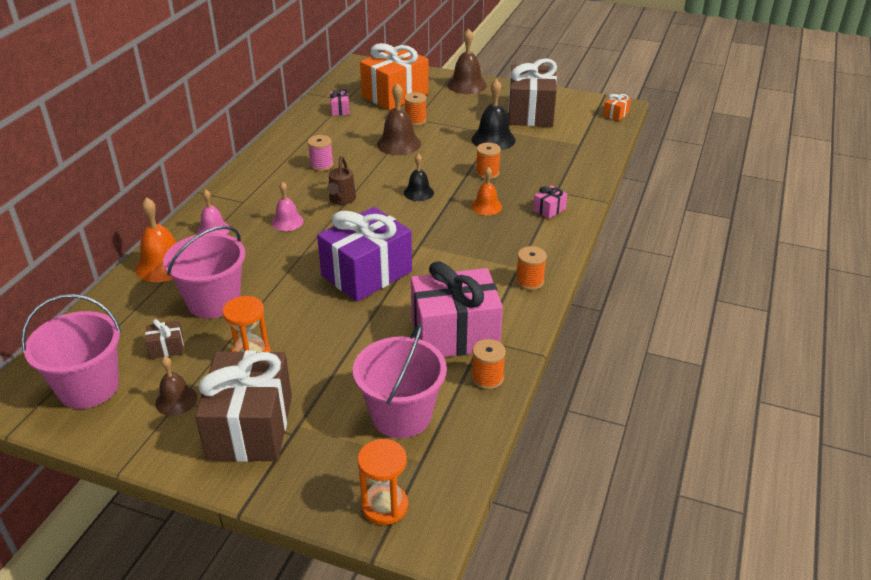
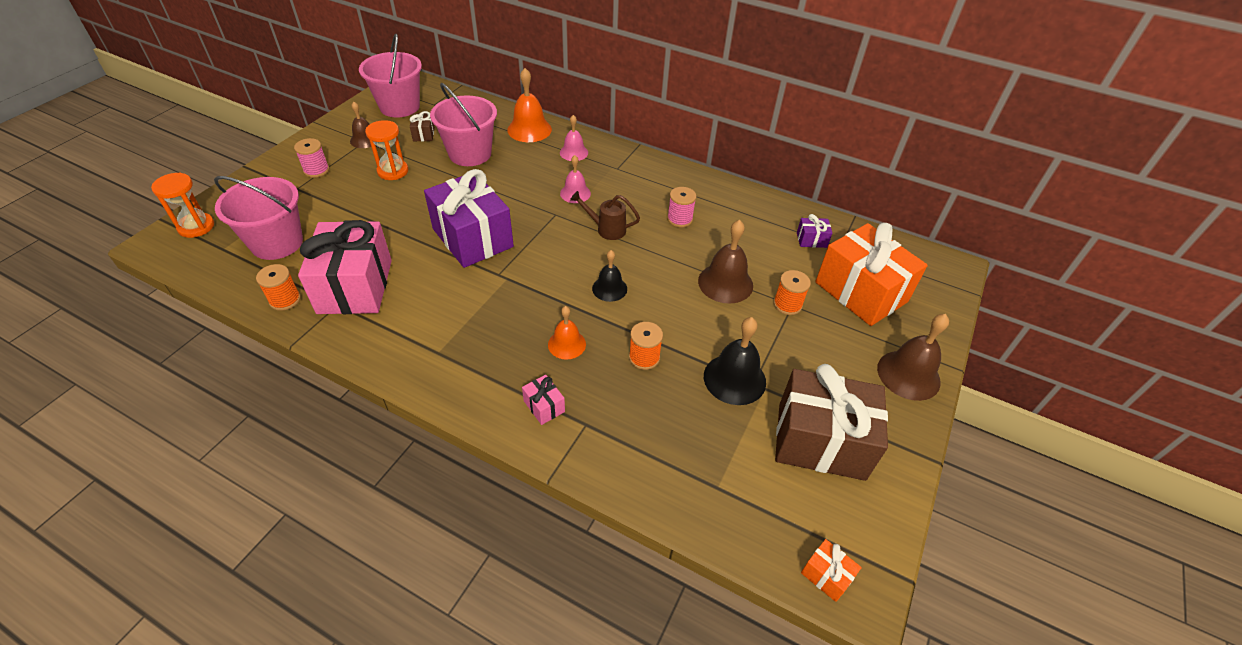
camera: 95 degrees right, 10 degrees up
(250, 427) = (316, 170): brown gift -> pink spool
(340, 110) = (811, 240): pink gift -> purple gift
(529, 281) = (408, 357): orange spool -> none

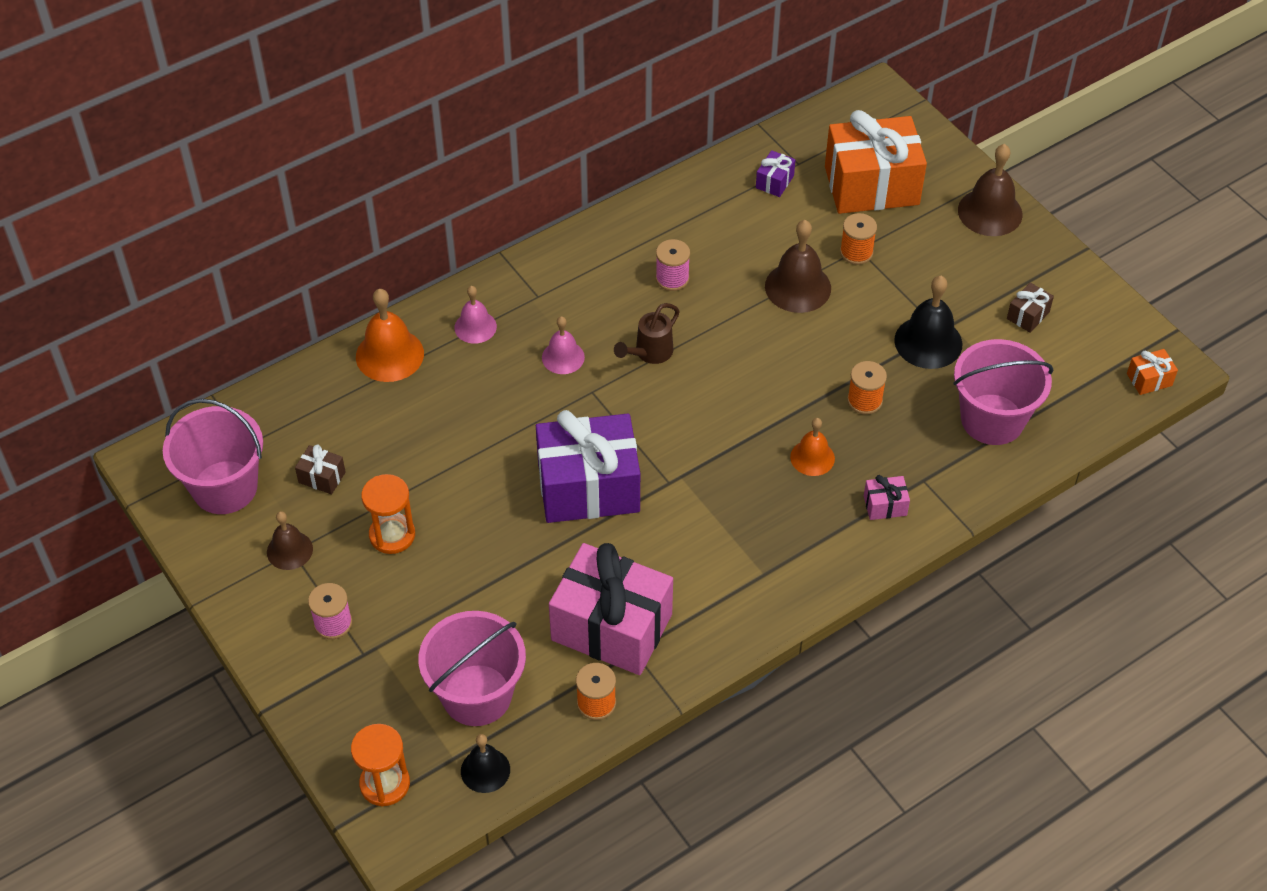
camera: 60 degrees left, 5 degrees up
(470, 153) = (405, 438): pink bucket -> pink bucket (992, 419)
(609, 288) = (750, 389): black bell -> black bell (485, 770)
(820, 441) = (1028, 315): brown gift -> brown gift, size x0.40

